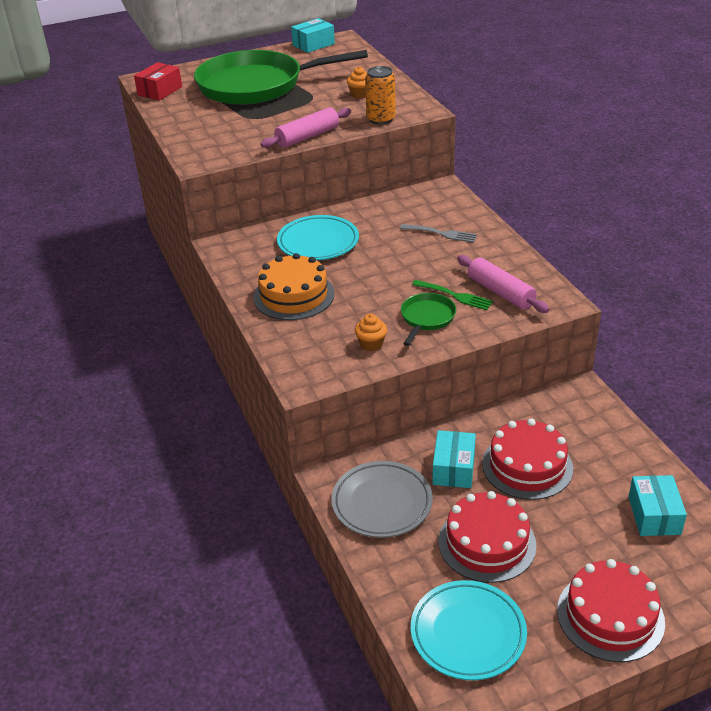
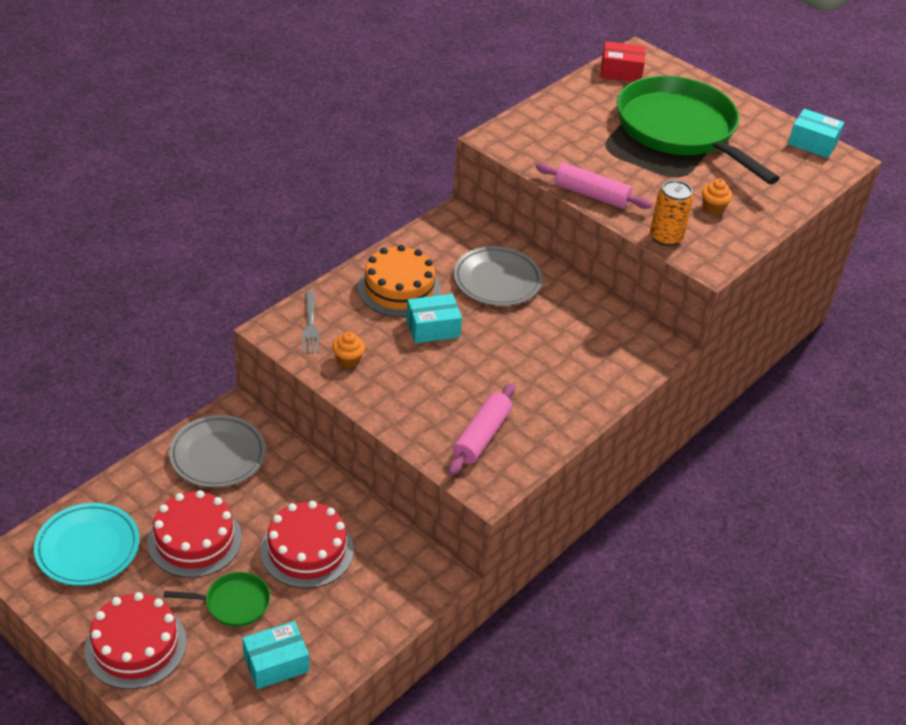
camera: 60 degrees right, 5 degrees up
(318, 242) = (497, 280): turquoise plate -> grey plate
(426, 318) = (408, 389): green pan -> green pan (233, 603)
(442, 233) = (567, 368): grey fork -> grey fork (310, 326)
(453, 468) = (281, 495): turquoise box -> turquoise box (433, 328)
(455, 296) = (457, 402): green fork -> none

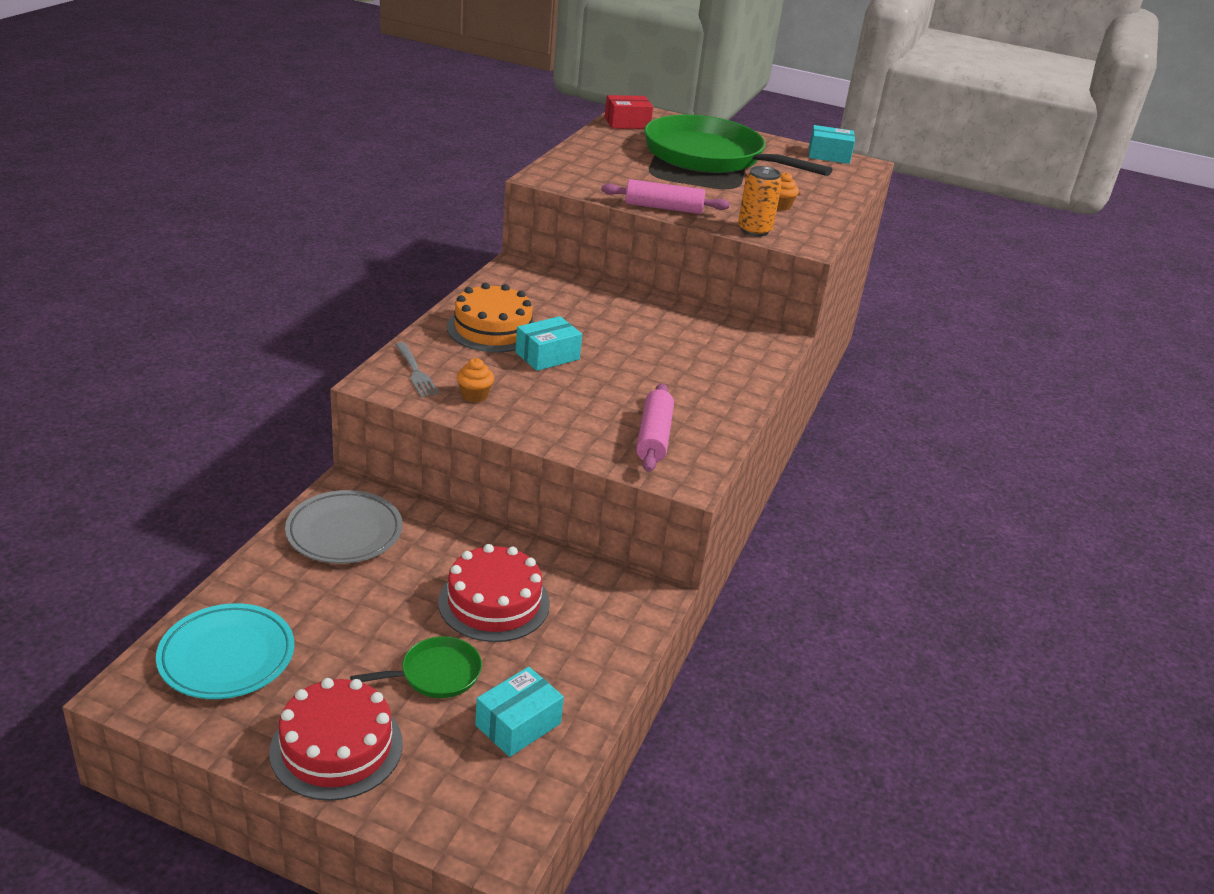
camera: 20 degrees left, 10 degrees down
(194, 539) = (357, 620): red cake -> none
(497, 280) = (588, 310): grey plate -> none

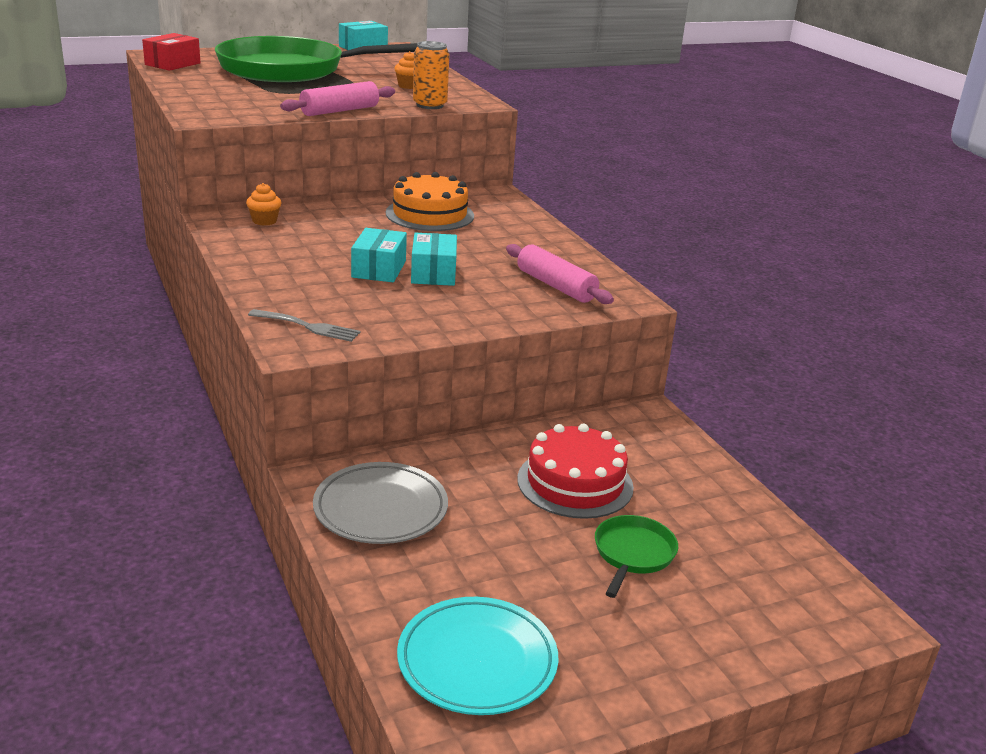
camera: 45 degrees left, 5 degrees down
(336, 747) = (673, 652): red cake -> none
(474, 395) = (388, 320): orange cupcake -> orange cupcake (264, 221)
(492, 329) = (299, 269): orange cake -> orange cake (430, 214)
(518, 724) = (735, 544): turquoise box -> turquoise box (433, 273)

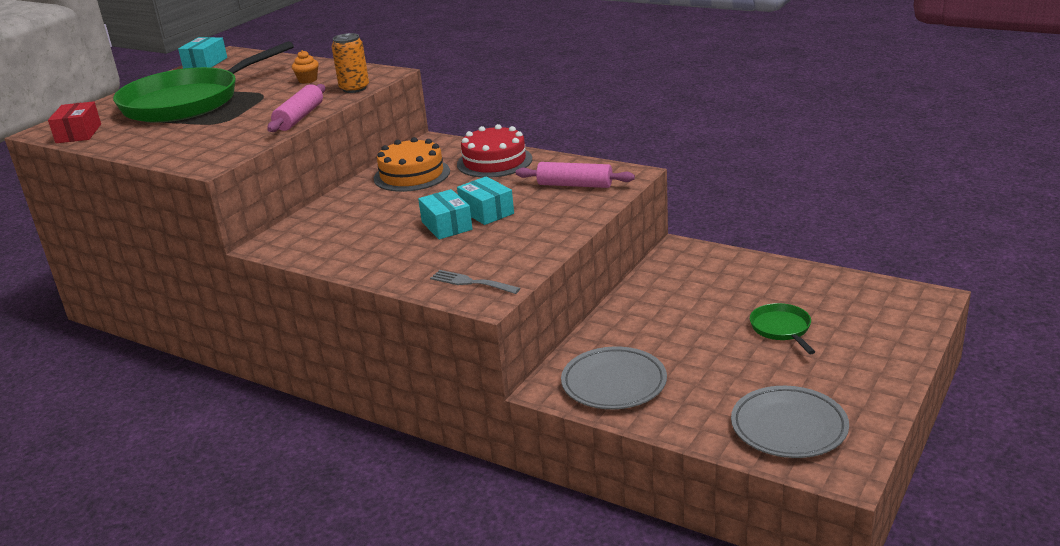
camera: 30 degrees left, 0 degrees up
(264, 221) = (303, 231): orange cupcake -> none
(308, 326) = (471, 282): grey fork -> grey fork turned 135 degrees counterclockwise
(477, 661) = (789, 427): turquoise plate -> grey plate
(575, 483) = (696, 308): red cake -> red cake (494, 161)

